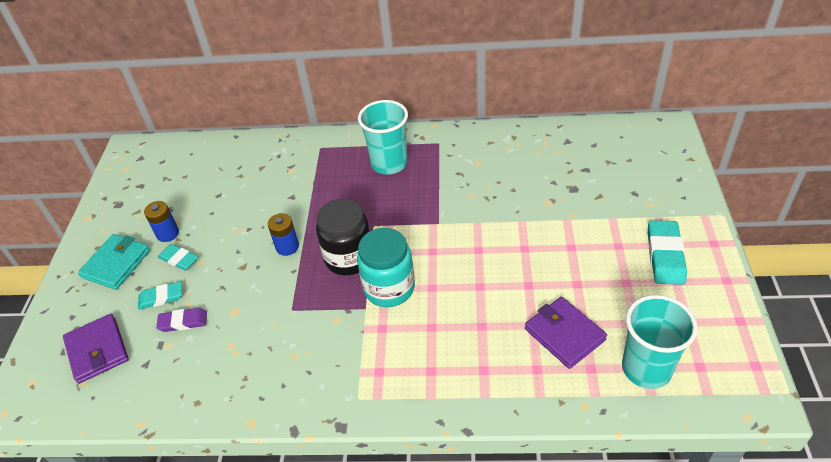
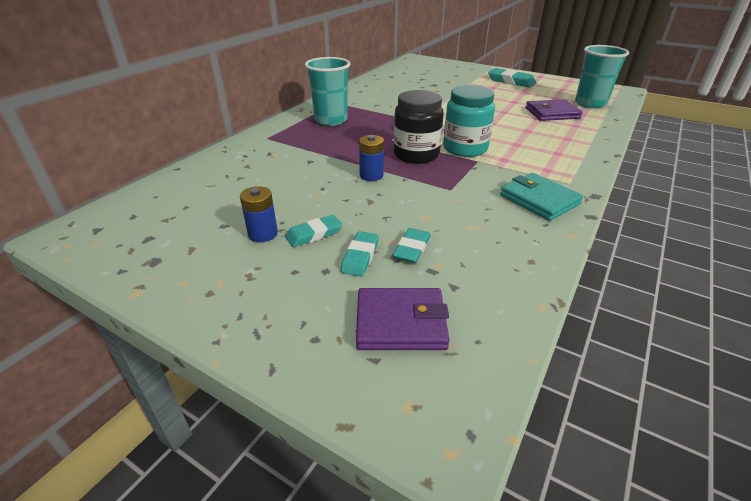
camera: 65 degrees left, 10 degrees down
(116, 264) = (263, 281): turquoise wallet -> turquoise wallet (539, 200)
(183, 322) = (412, 249): purple eraser -> turquoise eraser

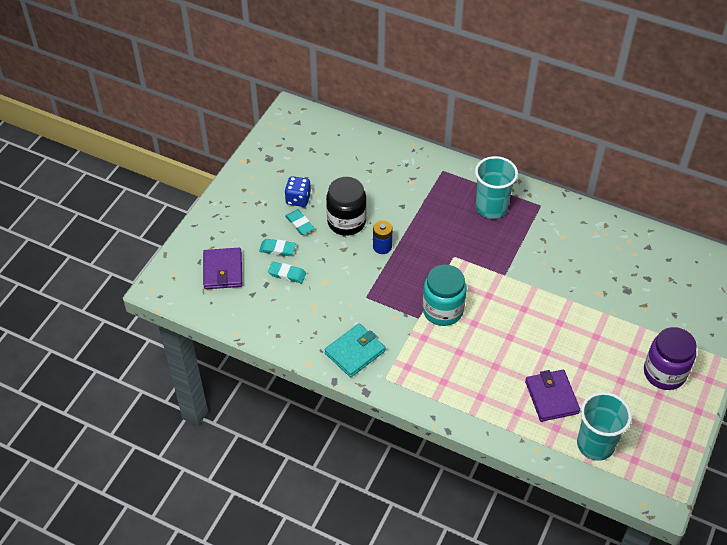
camera: 85 degrees right, 15 degrees up
(263, 234) = (298, 199): blue battery -> blue dice
(416, 155) = (424, 275): black jar -> black jar (346, 222)
(511, 81) = (664, 373): turquoise eraser -> purple jar

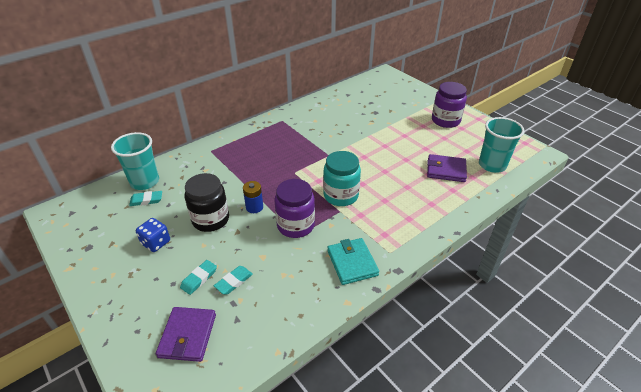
camera: 65 degrees left, 10 degrees down
(223, 270) = (188, 335): purple wallet -> purple wallet turned 75 degrees clockwise
(299, 224) = (184, 251): turquoise eraser -> turquoise eraser (146, 200)
(377, 290) = (295, 225): none -> purple jar
(491, 208) = (265, 140): turquoise cup -> turquoise cup (145, 182)

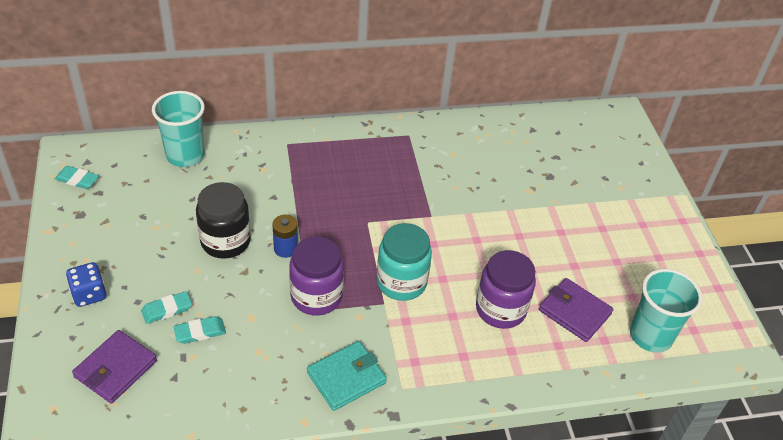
camera: 25 degrees right, 5 degrees up
(146, 200) = (172, 182): turquoise eraser -> turquoise eraser (77, 180)
(156, 243) = (150, 243): blue dice -> blue dice (89, 294)
(352, 263) = (346, 377): turquoise wallet -> turquoise wallet turned 45 degrees clockwise
(445, 120) = (644, 234): purple jar -> purple jar (500, 309)

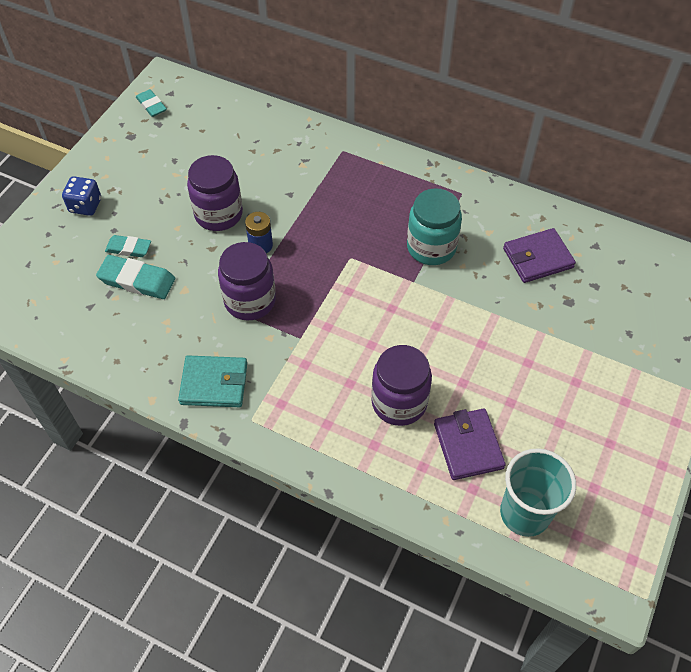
camera: 40 degrees right, 10 degrees up
(116, 369) = (56, 276): purple wallet -> purple wallet (538, 258)
(185, 155) = (249, 122): turquoise cup -> none
(200, 332) = (137, 280): turquoise eraser -> turquoise eraser, size x1.57
(225, 241) = (218, 214): black jar -> purple jar
(401, 282) = (332, 328): turquoise jar -> turquoise jar (431, 247)

